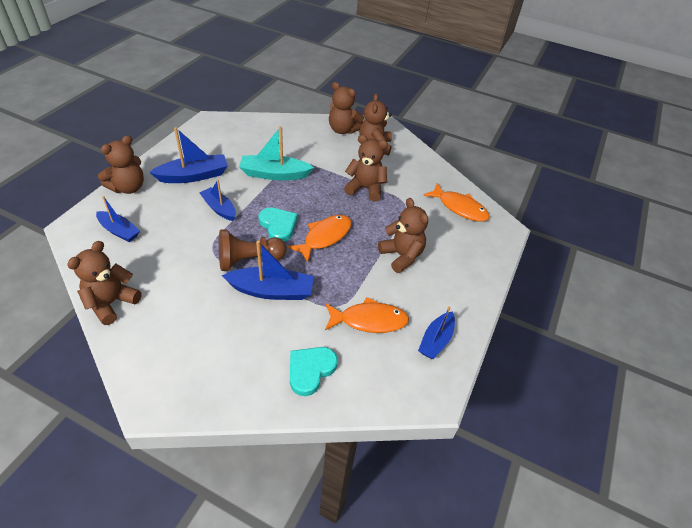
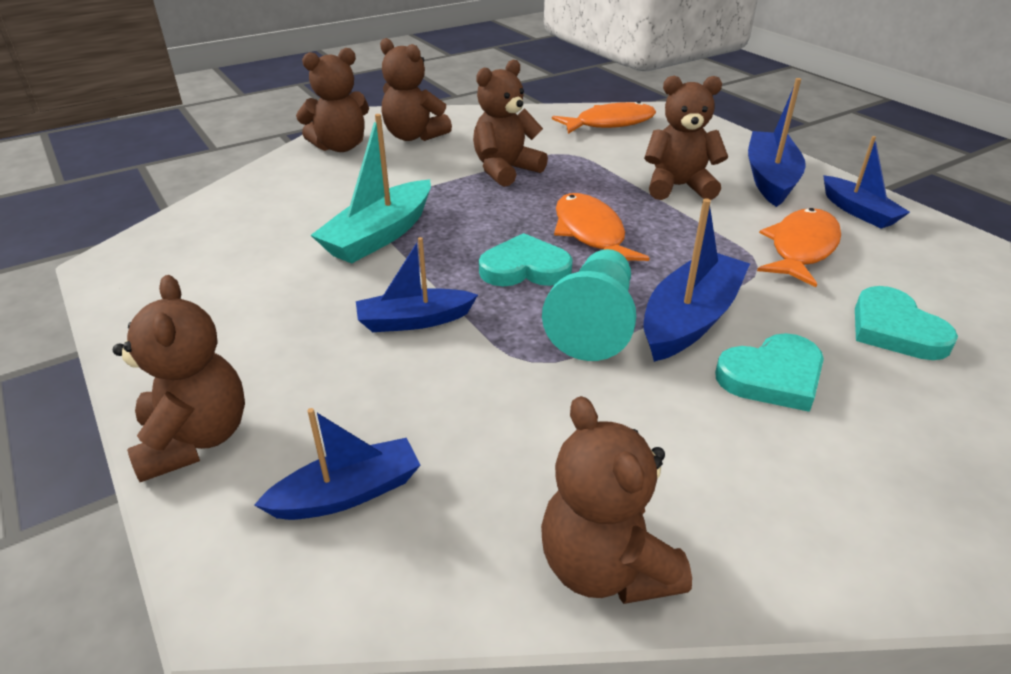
camera: 55 degrees left, 10 degrees down
(194, 176) = (273, 327): blue boat -> blue boat (770, 179)
(242, 328) = (772, 377): none -> turquoise heart
(249, 260) = (594, 323): brown pawn -> turquoise pawn

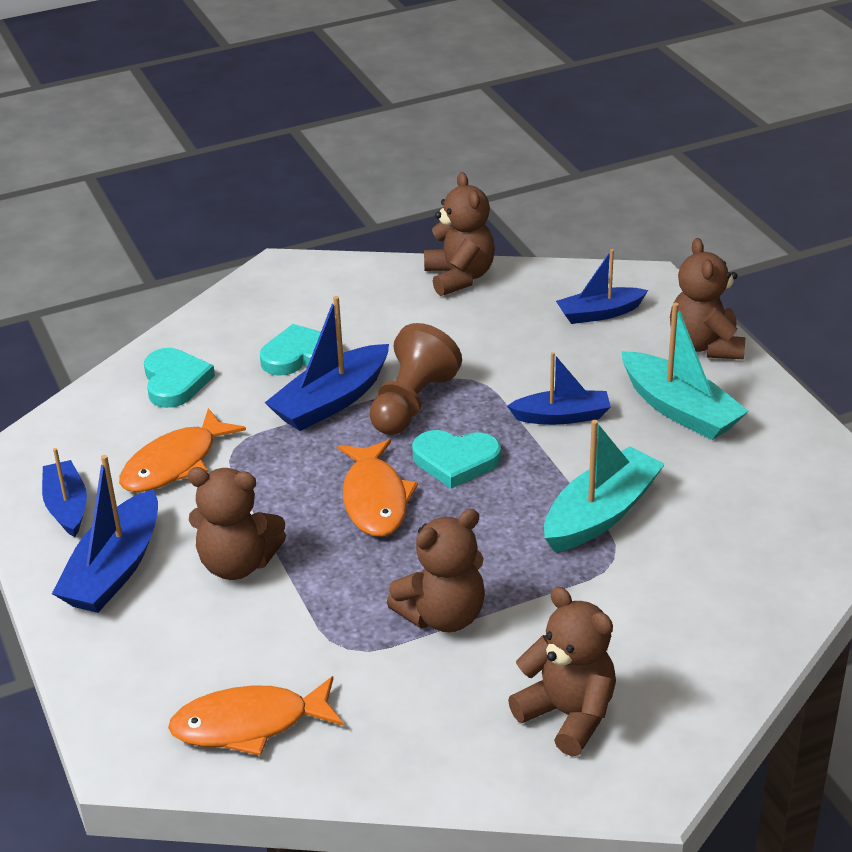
camera: 170 degrees left, 0 degrees up
(270, 339) = (680, 409): none -> turquoise boat
(340, 147) = (679, 695): brown teddy bear -> none
(594, 323) = (412, 403): turquoise pawn -> brown pawn

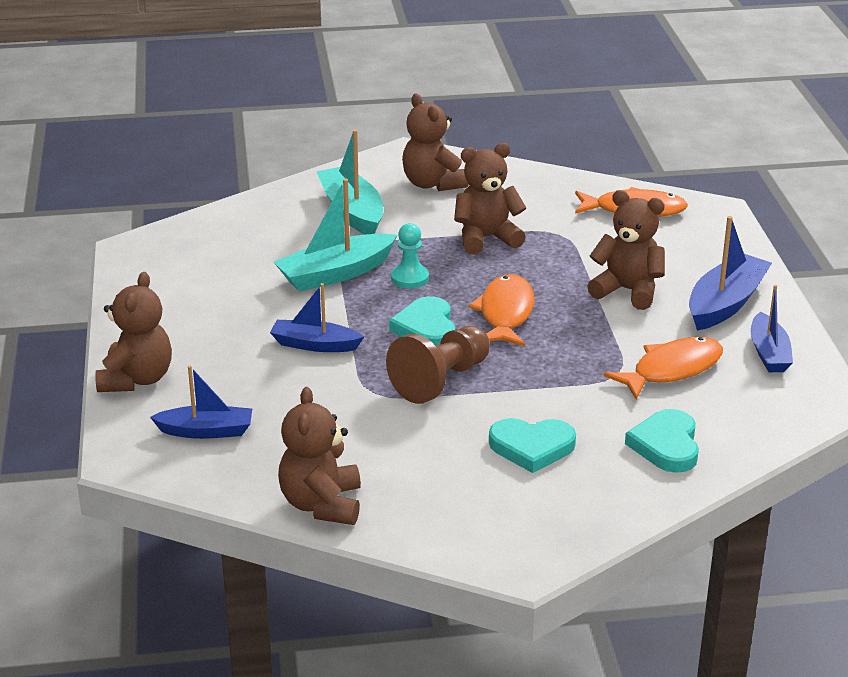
camera: 165 degrees left, 5 degrees down
(331, 401) = (515, 396): blue boat -> none
(455, 461) = (426, 328): turquoise heart -> turquoise heart turned 120 degrees counterclockwise
(509, 526) = (410, 278): none -> turquoise pawn
(680, 409) = (211, 331): turquoise boat -> turquoise boat (352, 212)

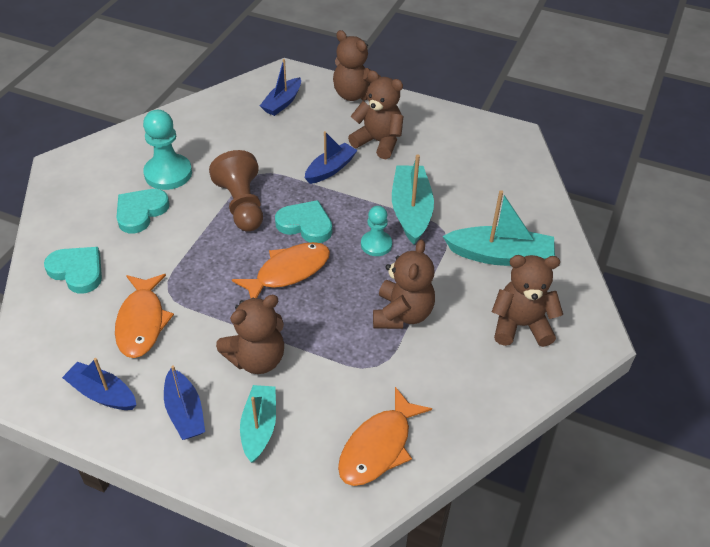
camera: 120 degrees right, 15 degrees up
(322, 504) = (181, 118): brown teddy bear -> brown teddy bear (378, 142)
(445, 460) = (168, 173): none -> turquoise pawn
(505, 313) = (288, 272): orange fish -> orange fish turned 75 degrees counterclockwise
(689, 264) = (259, 427): none -> turquoise boat
(725, 303) = (185, 412): blue boat -> blue boat, size x0.66

